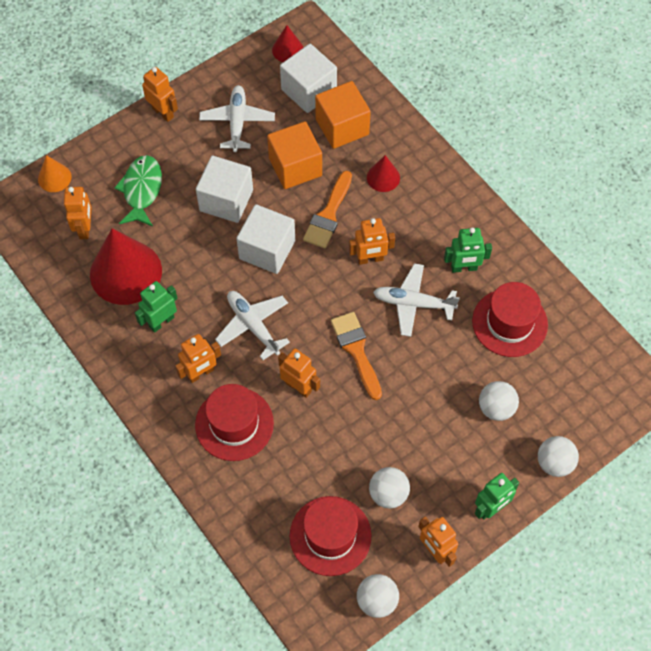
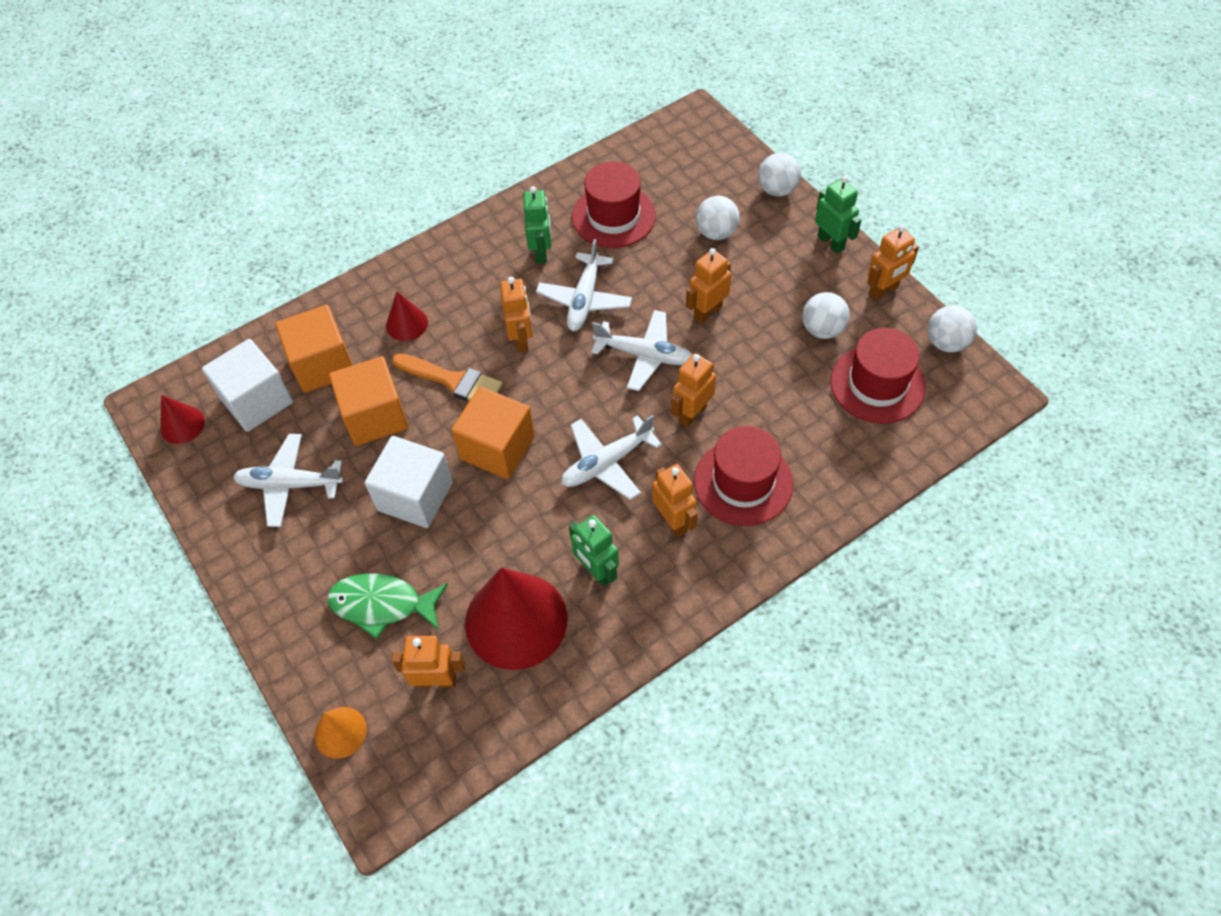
camera: 85 degrees left, 5 degrees down
(163, 112) = (252, 581): orange robot -> orange robot (707, 312)
(267, 250) = (497, 448): white cube -> orange cube
(356, 351) = (645, 355): orange brush -> white plane

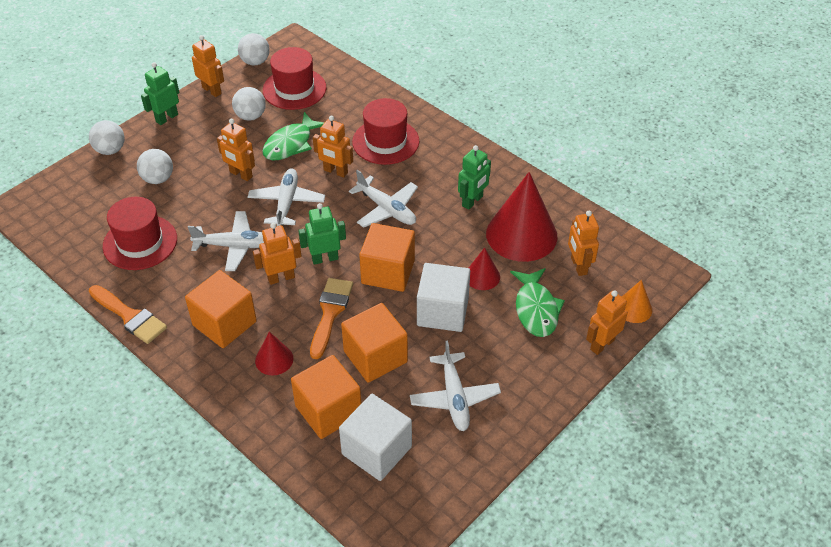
camera: 105 degrees left, 10 degrees down
(182, 425) = (415, 504): red cone -> red cone (482, 276)
(471, 284) = (224, 323): none -> orange cube
(508, 207) = (129, 316): none -> orange brush
(541, 252) = (184, 283): green robot -> green robot (325, 258)
(673, 521) = (424, 170): orange robot -> orange robot (602, 344)
(757, 369) = (291, 144): none -> green fish

